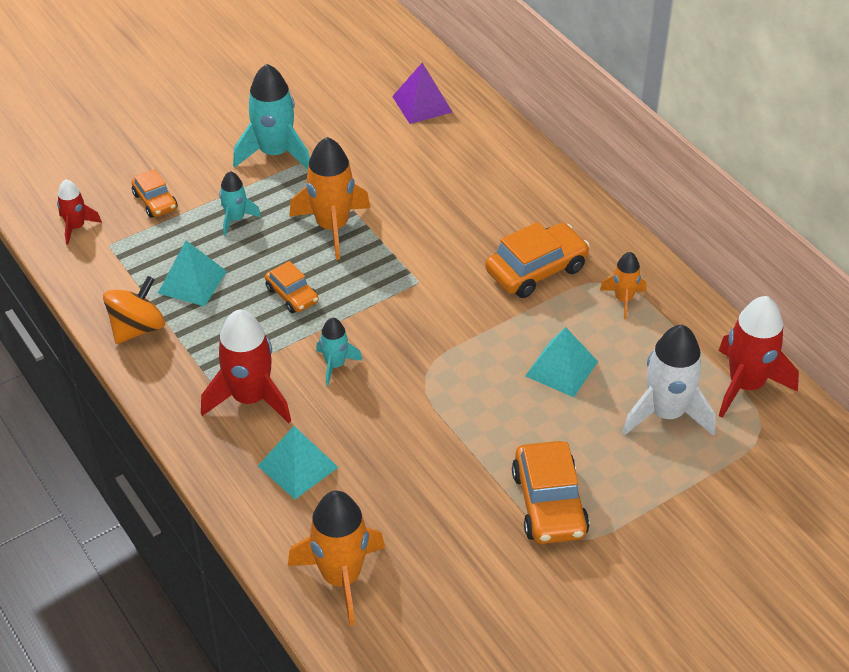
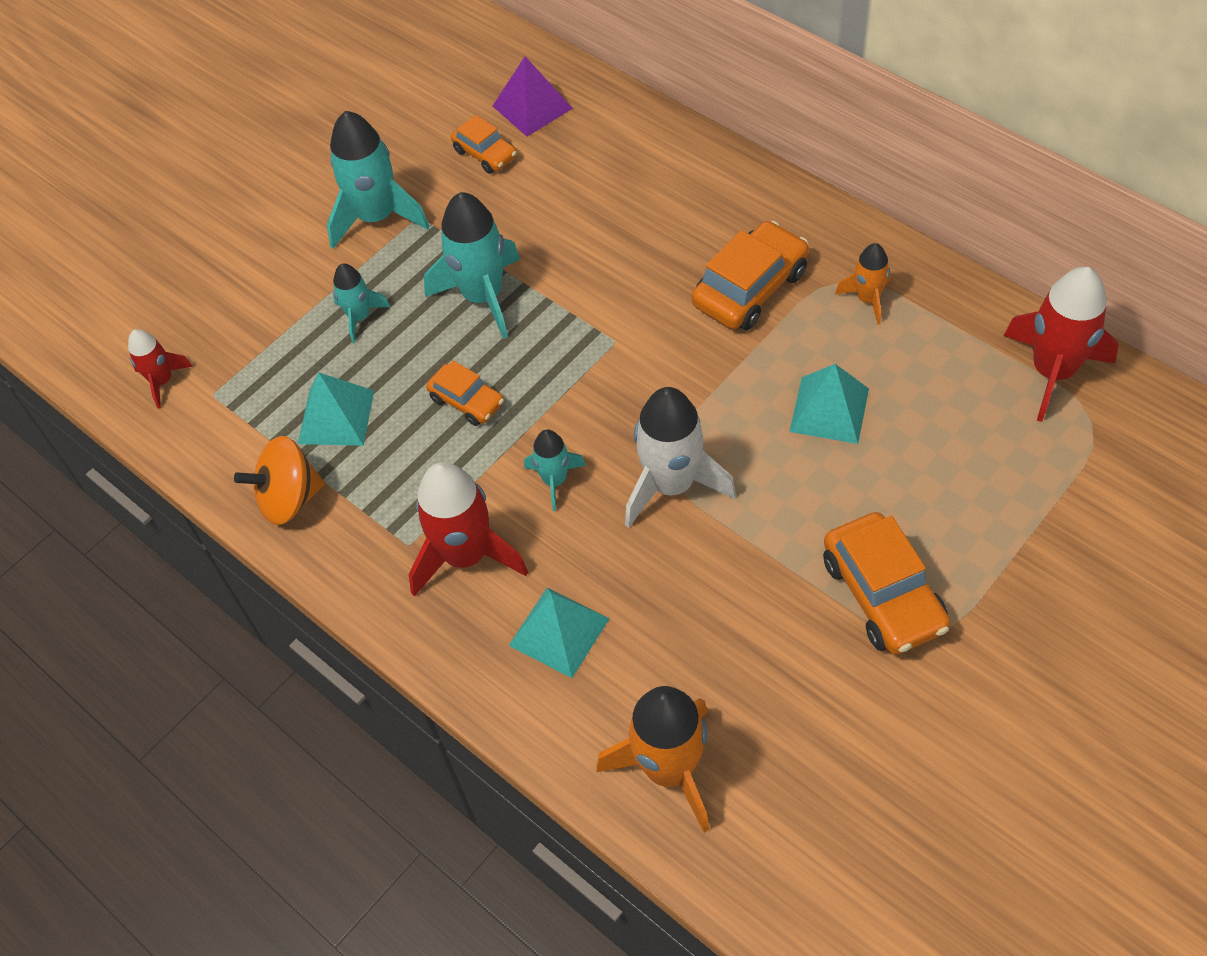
camera: 10 degrees left, 10 degrees up
(137, 328) = (289, 498): orange spinning top -> orange spinning top turned 135 degrees counterclockwise
(155, 201) = (250, 320): orange car -> orange car (485, 154)
(332, 227) = (483, 296): orange rocket -> turquoise rocket
(666, 413) = (975, 435): white rocket -> white rocket (671, 485)

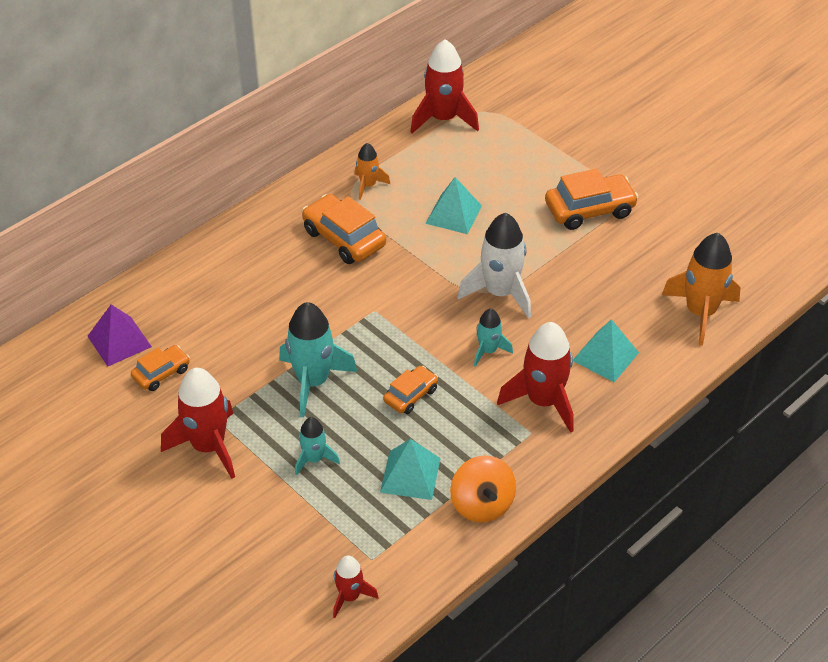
camera: 90 degrees left, 10 degrees down
(376, 217) = (208, 446): turquoise rocket -> red rocket

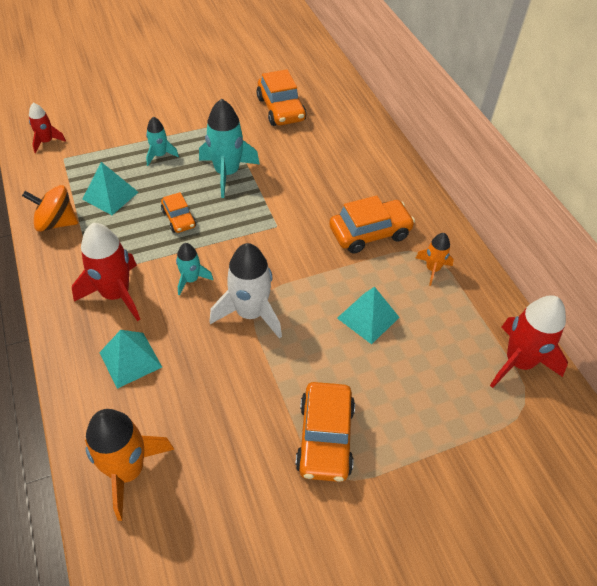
camera: 110 degrees right, 5 degrees up
(119, 341) = (321, 98): purple pyramid -> none
(161, 373) = (281, 109): orange car -> orange car, size x1.70
(208, 446) = (205, 114): red rocket -> none

